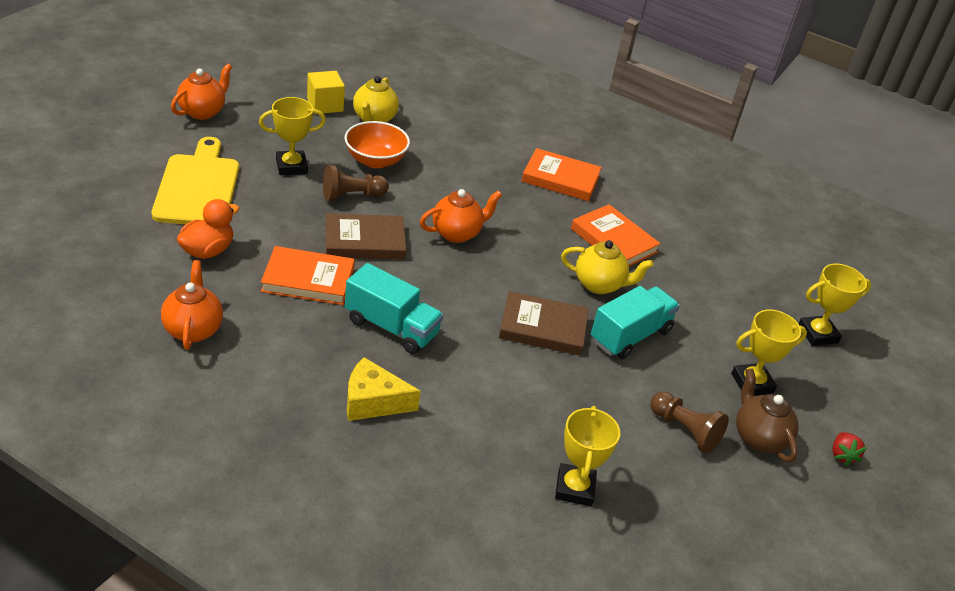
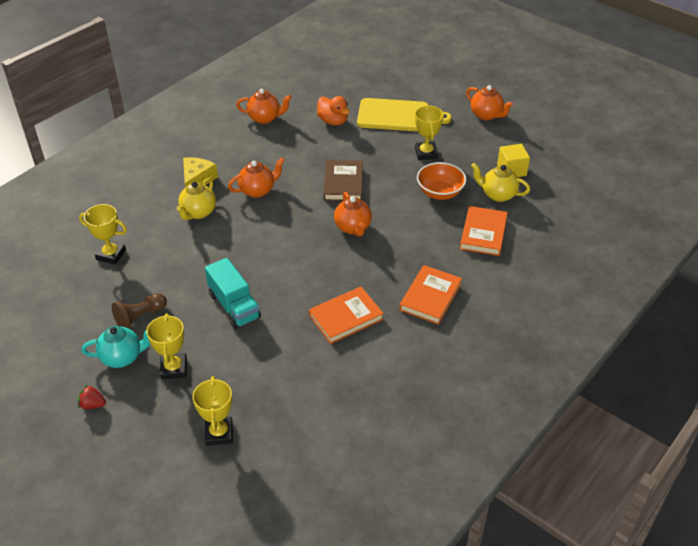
camera: 105 degrees right, 5 degrees up
(308, 280) = (304, 158): orange book -> orange book (483, 233)
(352, 196) = (394, 179): brown pawn -> none
(391, 327) = (257, 190): turquoise truck -> orange teapot
(543, 327) = (249, 260): brown book -> none
(599, 285) = (291, 298): yellow teapot -> yellow teapot (198, 212)
(758, 438) = (122, 357): brown teapot -> turquoise teapot

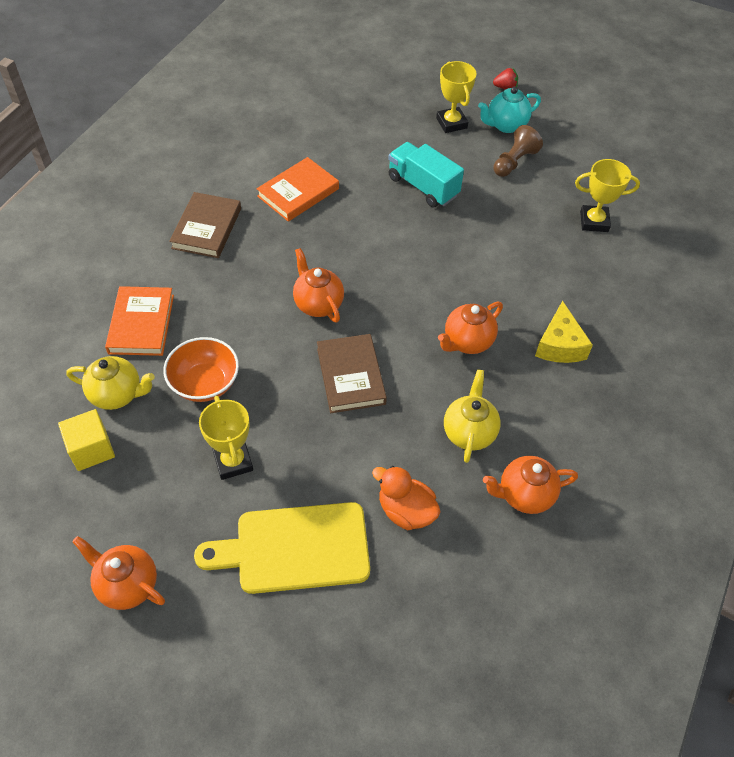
camera: 165 degrees right, 10 degrees up
(198, 212) = (527, 293): yellow teapot -> yellow teapot (469, 432)
(219, 433) = (384, 83): yellow trophy -> none
(430, 297) = (207, 228): orange book -> brown book

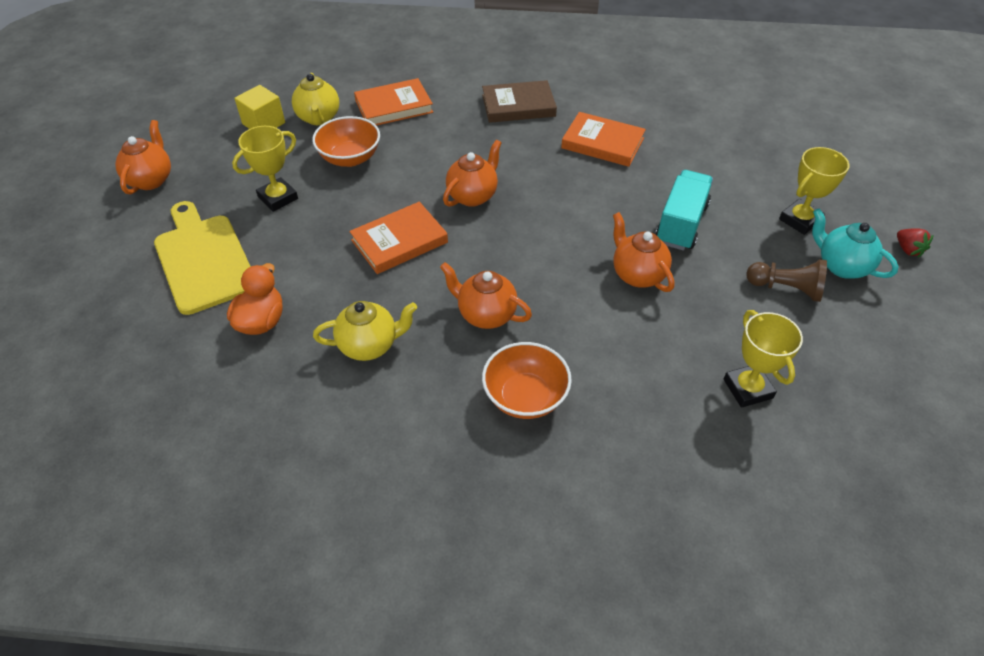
camera: 70 degrees right, 5 degrees down
(351, 376) = (399, 241): brown book -> orange book
(524, 495) = (308, 410): orange teapot -> orange teapot (637, 275)
(559, 345) = (525, 397): yellow cheese -> orange bowl

